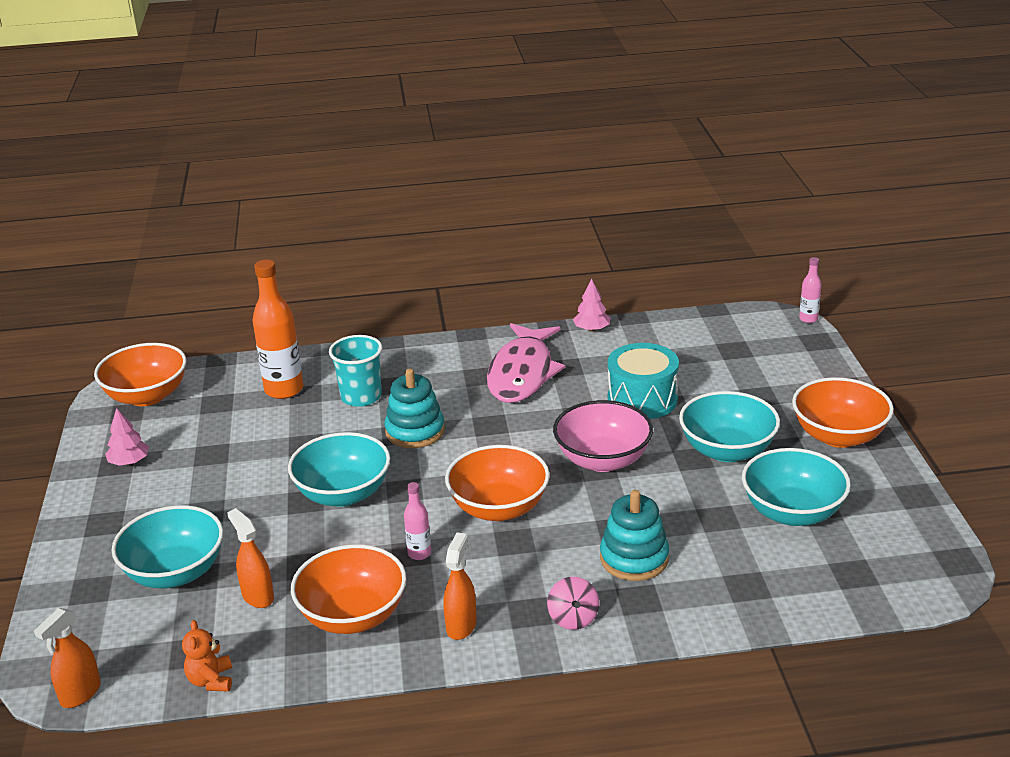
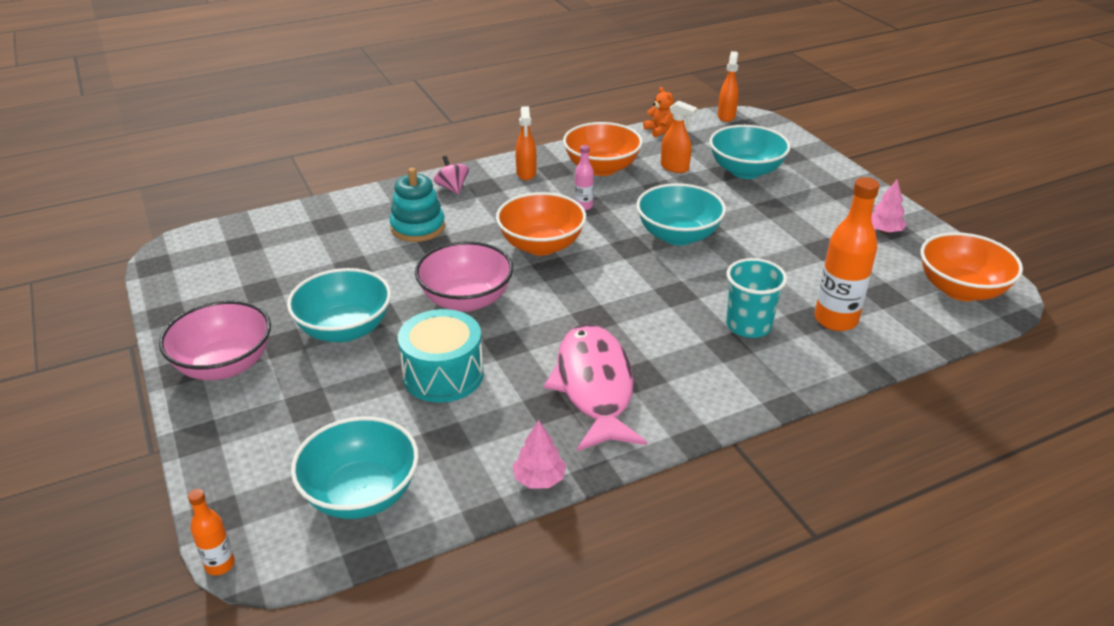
camera: 160 degrees right, 5 degrees up
(415, 431) = (662, 298): turquoise stacking toy -> none
(792, 512) = (286, 281): turquoise bowl -> turquoise bowl (361, 494)
(808, 319) = (220, 565): pink bottle -> orange bottle
(838, 436) = (224, 365): orange bowl -> pink bowl

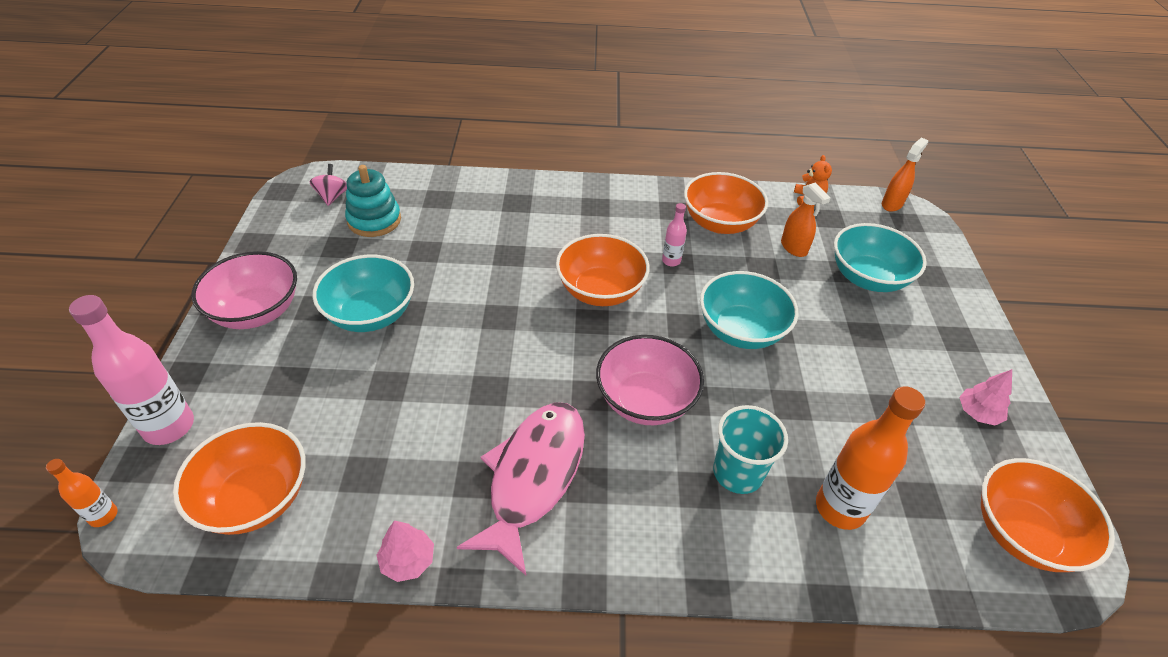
camera: 25 degrees right, 10 degrees up
(221, 479) = (169, 427): none -> pink bottle
(361, 494) = (255, 498): turquoise bowl -> orange bowl
(418, 227) = (507, 229): turquoise stacking toy -> turquoise stacking toy (374, 220)
(443, 375) = (412, 400): turquoise drum -> none
(452, 188) = (566, 197): pink spinning top -> pink spinning top (332, 196)
(466, 300) = (491, 325): pink bowl -> pink bowl (645, 400)
(526, 173) = (643, 205): orange spray bottle -> none

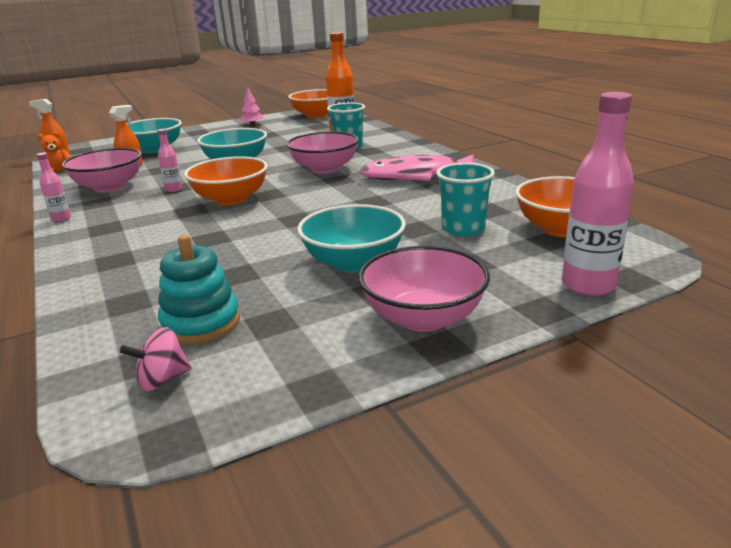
camera: 115 degrees left, 20 degrees down
(103, 516) = (676, 267): orange bottle -> none
(347, 419) = (463, 229): none -> turquoise cup
(408, 561) = (512, 184): pink tree -> none
(642, 188) = (61, 219): none -> pink bottle
(719, 223) = (109, 187): orange bowl -> pink bowl

